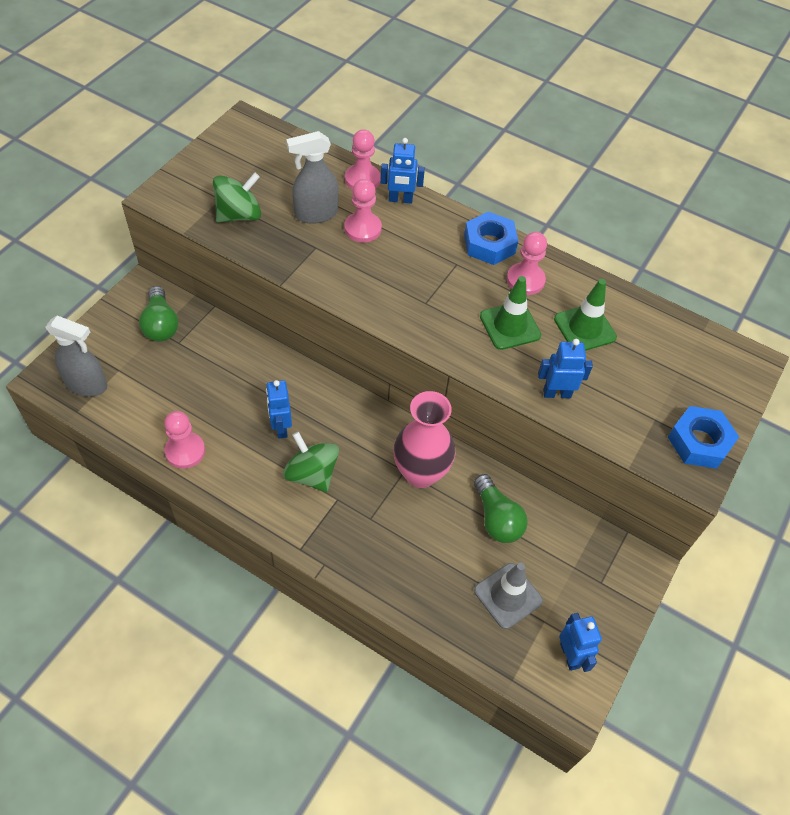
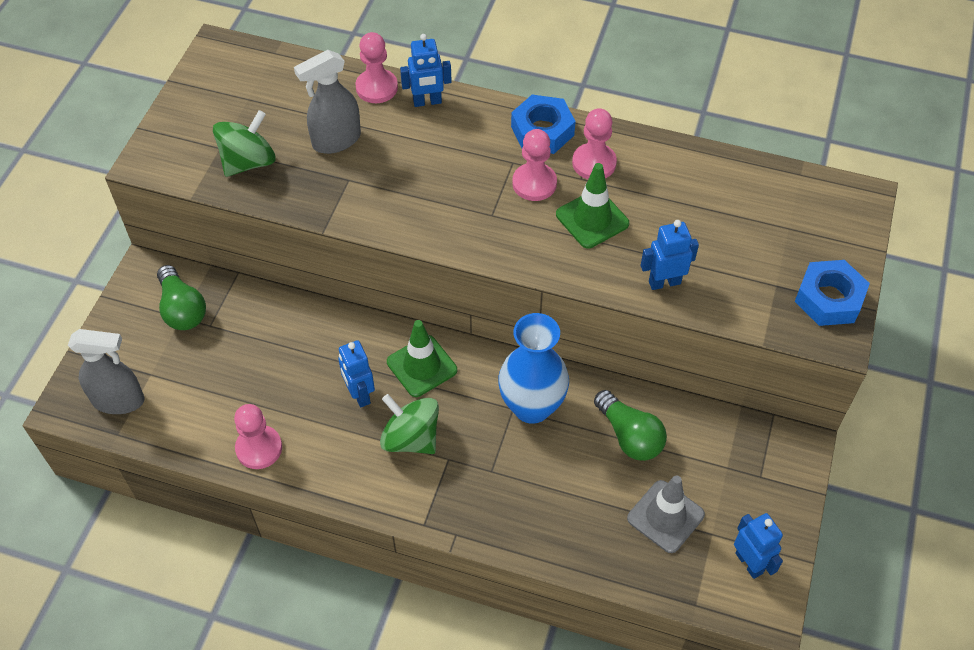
camera: 10 degrees left, 0 degrees up
(363, 228) = (395, 145): pink pawn -> pink pawn (534, 183)
(420, 473) = (532, 407): pink vase -> blue vase
(584, 328) = (674, 202): green traffic cone -> green traffic cone (422, 366)

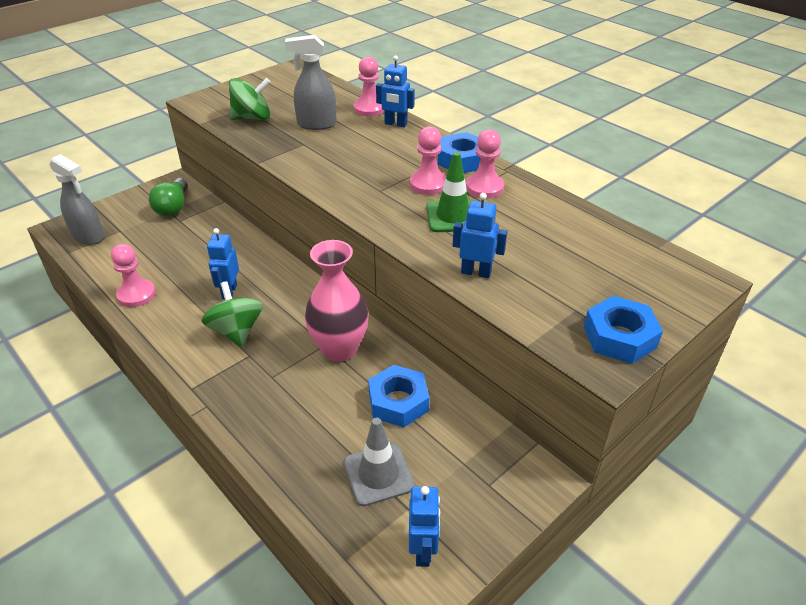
camera: 30 degrees right, 15 degrees down
(422, 366) = (286, 293): green traffic cone -> none
(532, 407) = (339, 349): blue vase -> pink vase
(629, 436) = (398, 402): green light bulb -> blue nut

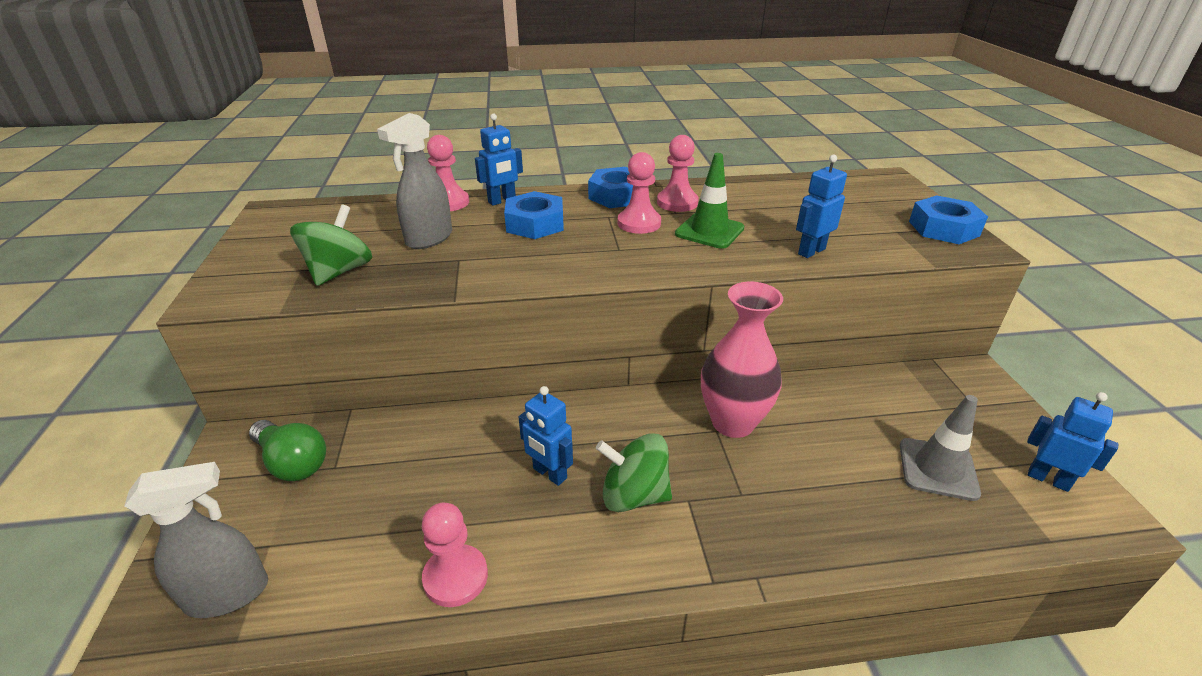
camera: 55 degrees left, 5 degrees down
(398, 402) = (839, 414): blue nut -> blue nut (535, 224)

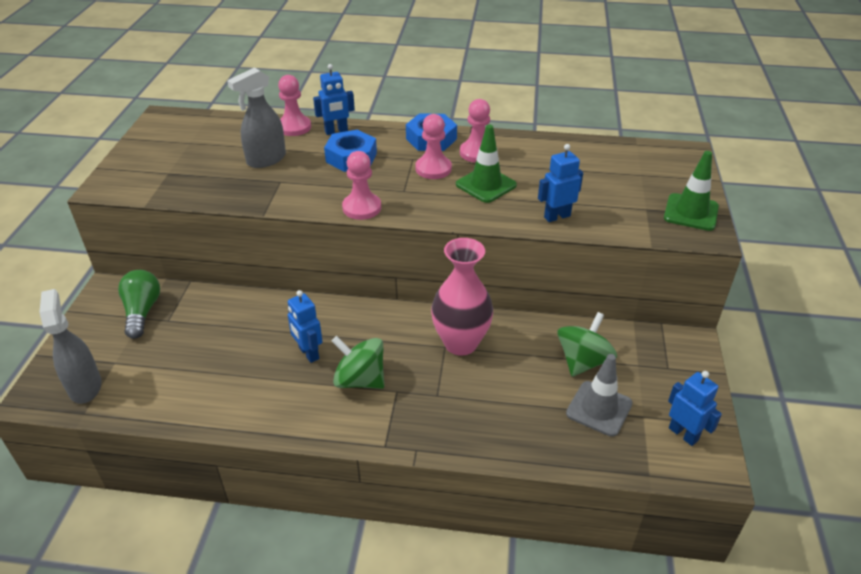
camera: 15 degrees right, 5 degrees up
(228, 594) = (85, 386): grey spray bottle -> grey spray bottle turned 105 degrees counterclockwise
(292, 462) = (142, 312): green light bulb -> green light bulb turned 150 degrees counterclockwise
(339, 271) = (193, 179): green spinning top -> green spinning top (583, 361)
(455, 577) = (221, 406): pink pawn -> pink pawn (362, 208)
(943, 228) = (691, 212): blue nut -> green traffic cone

